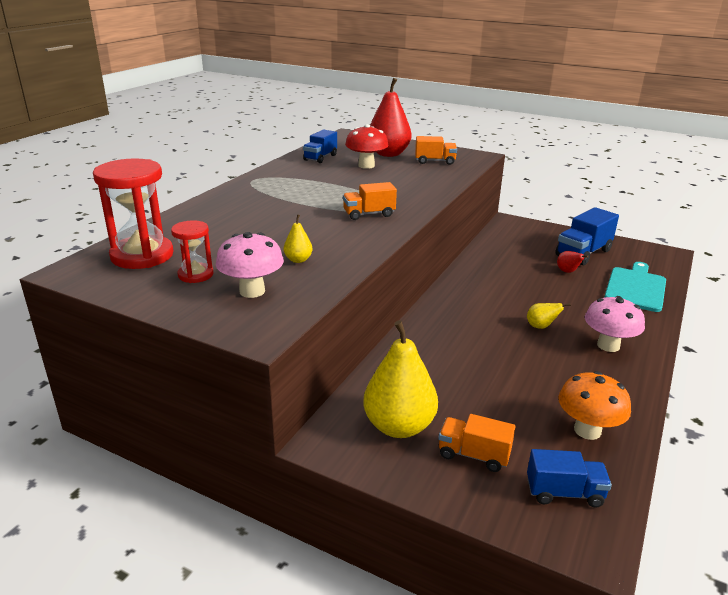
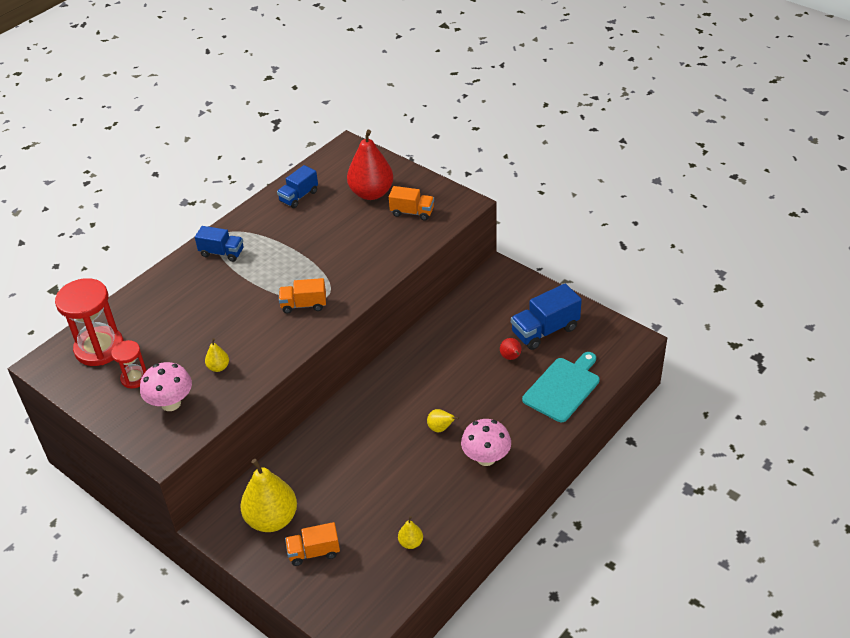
camera: 15 degrees right, 15 degrees up
(366, 165) = (338, 216): red mushroom -> none
(473, 455) = (314, 552): orange truck -> orange truck turned 45 degrees counterclockwise
(564, 493) = (361, 592): blue truck -> blue truck (222, 253)
(587, 430) = (411, 543): orange mushroom -> yellow pear

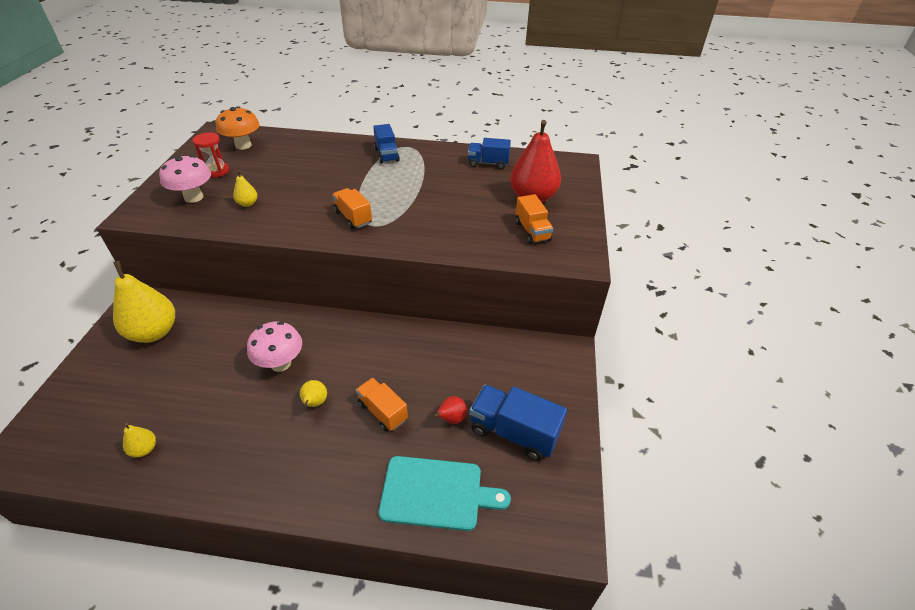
camera: 55 degrees right, 0 degrees up
(99, 348) = (243, 145): red hourglass -> orange mushroom
(314, 552) = (118, 378): orange truck -> orange truck (382, 412)
(486, 458) = (288, 463): pink mushroom -> pink mushroom (280, 363)

